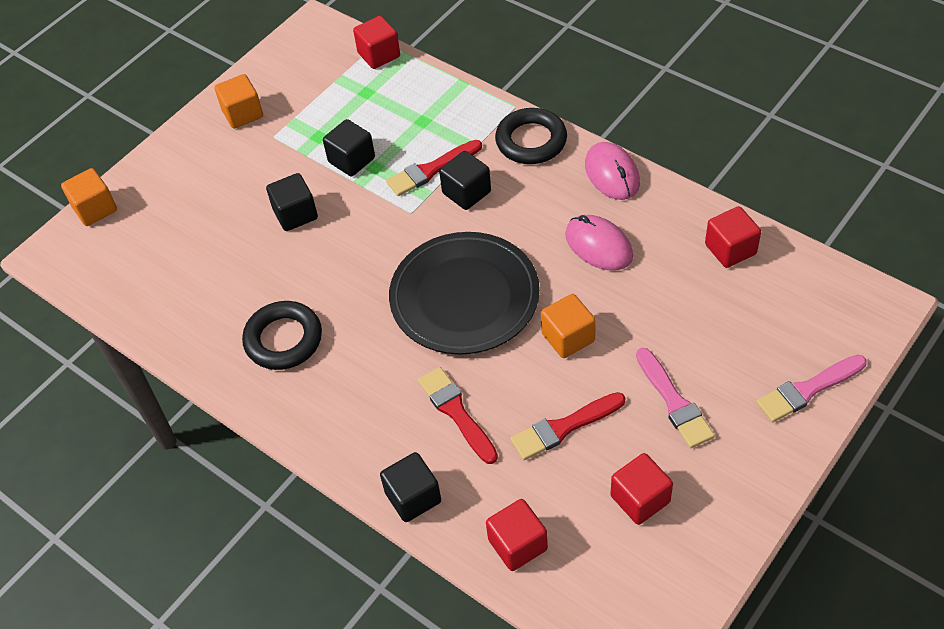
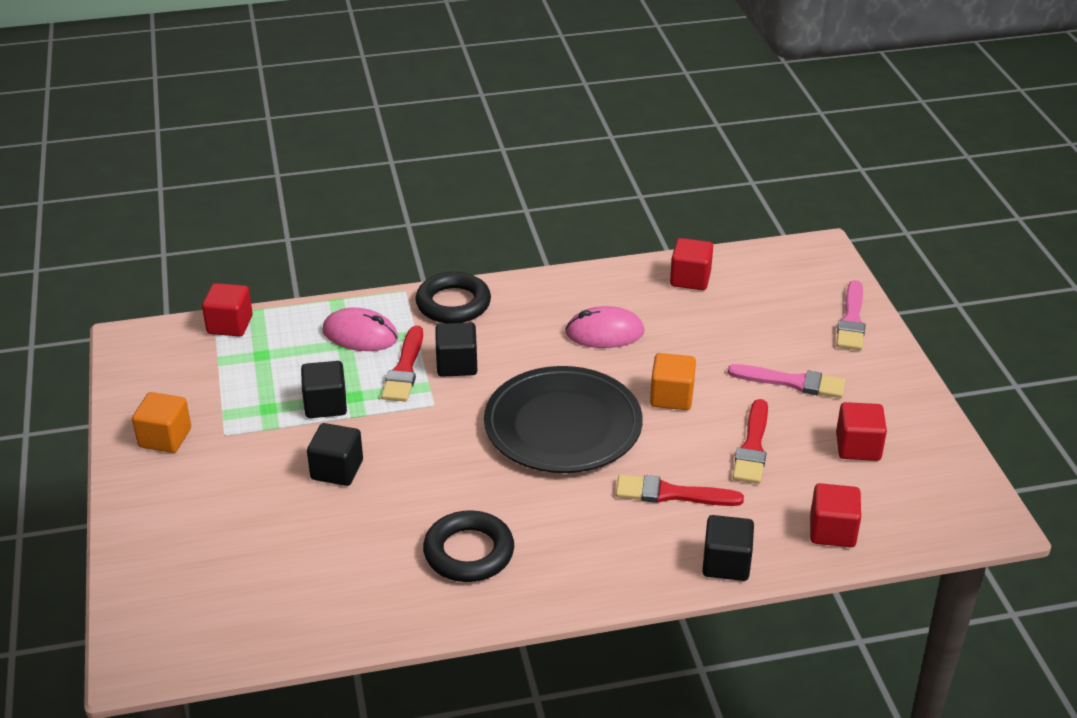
camera: 55 degrees left, 15 degrees down
(95, 209) = (128, 598): orange cube -> none
(612, 174) = (545, 287): pink mouse -> pink mouse (360, 335)

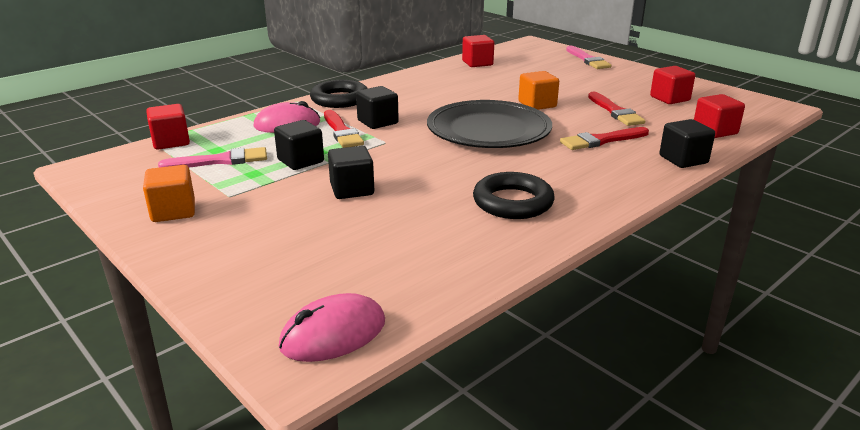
camera: 30 degrees left, 10 degrees down
(604, 333) = (457, 90): pink mouse -> pink mouse (333, 334)
(792, 382) = (595, 85): pink brush -> pink brush (220, 161)

